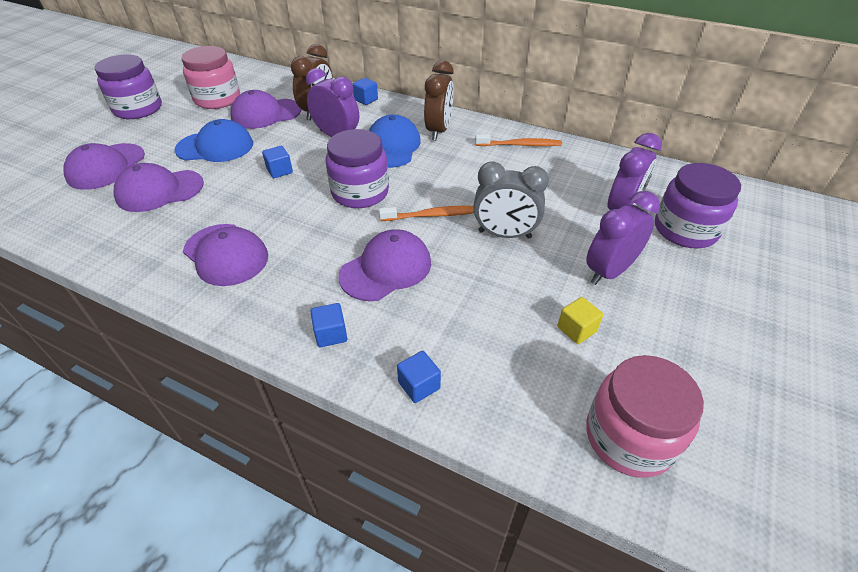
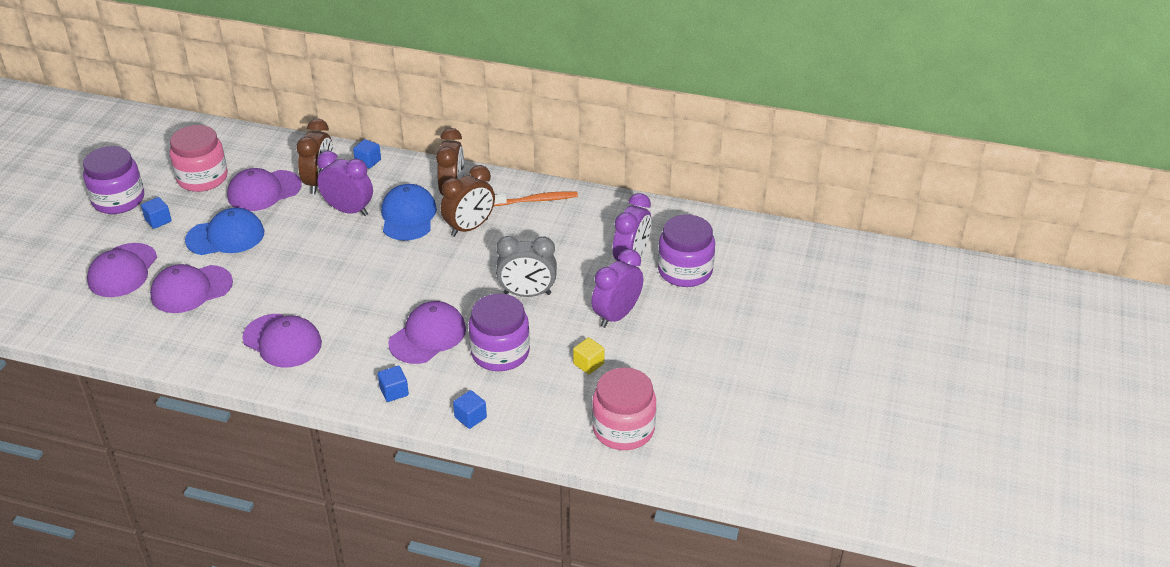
camera: 10 degrees left, 5 degrees down
(279, 171) = (302, 255): blue cube -> blue cube (158, 220)
(360, 192) = (388, 269): purple jar -> purple jar (500, 353)
(432, 215) = (460, 283): orange toothbrush -> none
(450, 162) = (469, 227): none -> brown clock

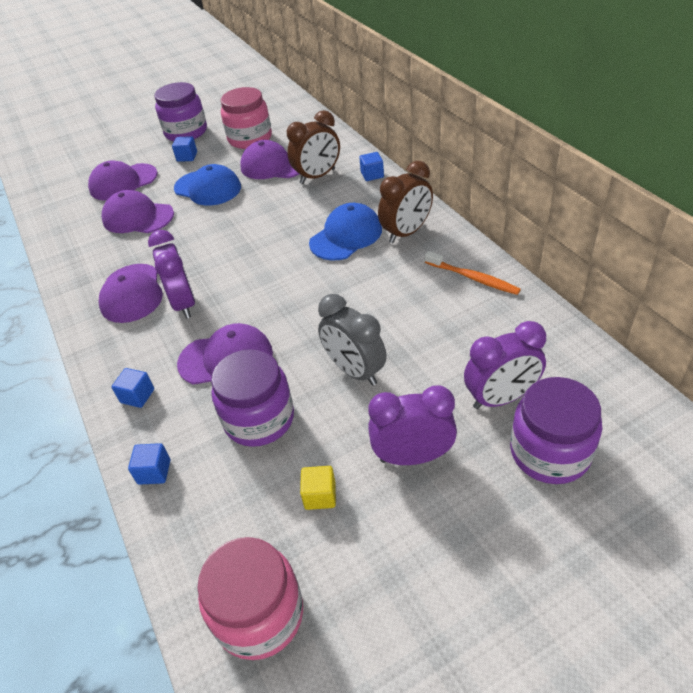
camera: 50 degrees right, 5 degrees up
(349, 210) = (309, 208): purple clock -> purple clock (184, 303)
(469, 227) = (382, 273): brown clock -> none

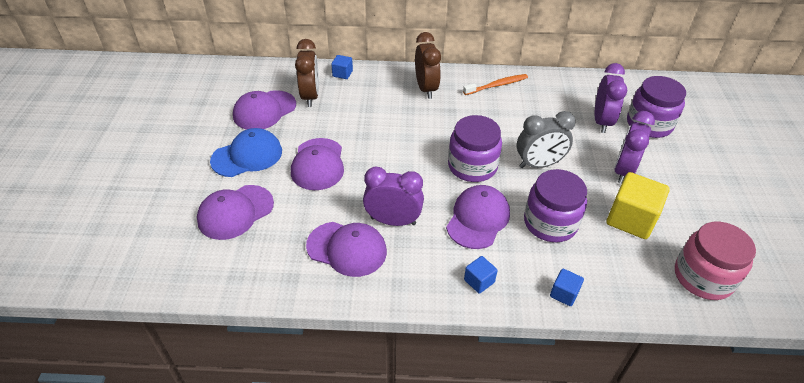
camera: 65 degrees left, 0 degrees up
(123, 182) = (160, 205): purple cap -> purple cap (318, 164)
(186, 132) = (132, 138): purple jar -> purple jar (472, 166)
(187, 157) = (177, 151): blue cube -> none
(250, 138) = (204, 107): pink jar -> none
(320, 495) = (631, 219): yellow cube -> yellow cube, size x2.00
(346, 236) = (400, 113): blue cap -> none

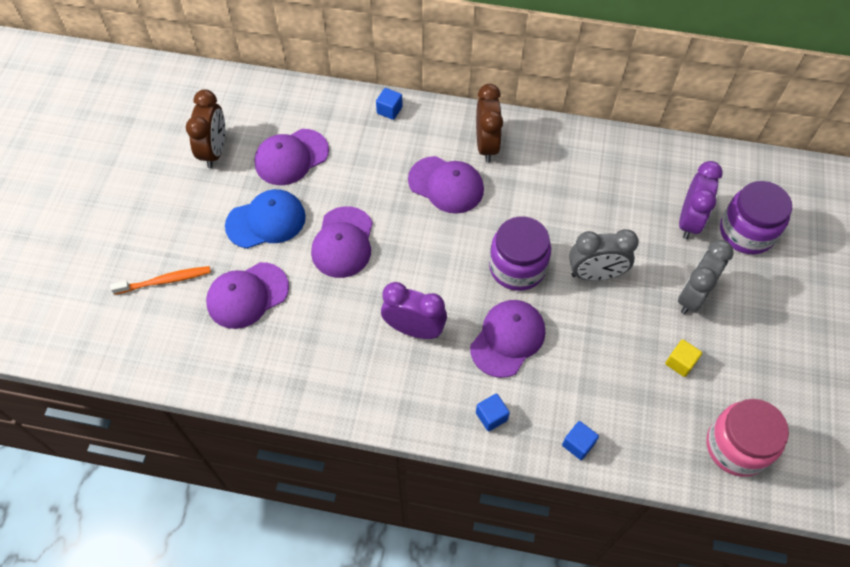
camera: 10 degrees right, 15 degrees up
(310, 96) = (347, 142): brown clock -> brown clock (215, 151)
(347, 249) = (359, 357): purple cap -> purple cap (446, 185)
(496, 85) = (574, 150): orange toothbrush -> orange toothbrush (165, 281)
(550, 223) = (587, 355): purple jar -> none
(623, 171) = (692, 296): purple clock -> grey clock
(631, 219) = (680, 362): yellow cube -> yellow cube, size x0.50

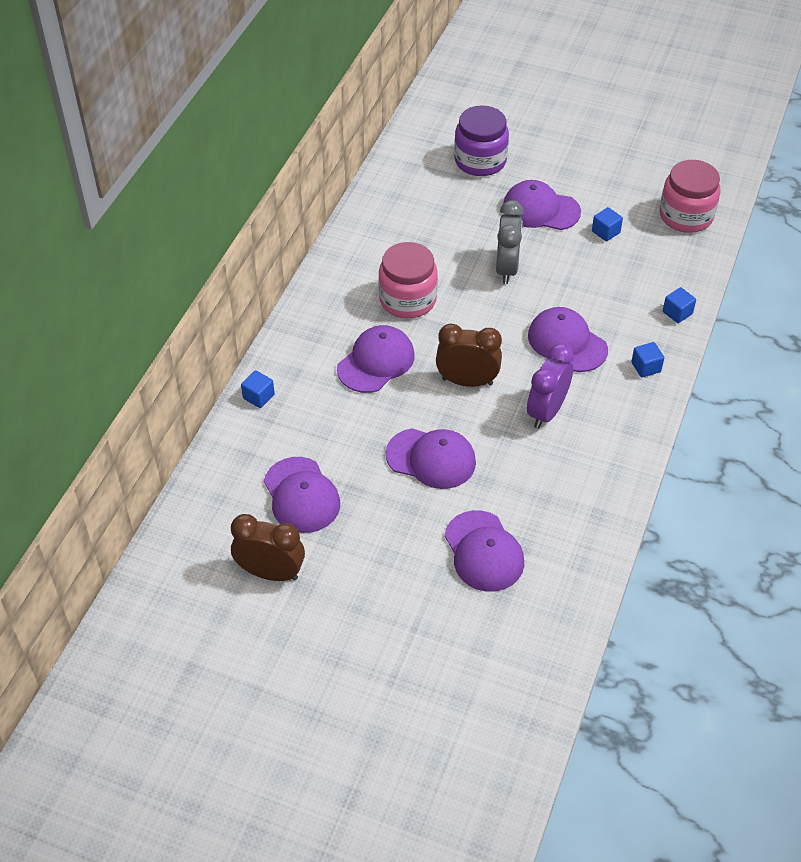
camera: 80 degrees left, 10 degrees down
(165, 281) = (450, 632): orange toothbrush -> none
(266, 221) = (387, 527): blue cap -> none
(486, 145) = (332, 321): brown clock -> brown clock (467, 381)
(517, 267) = (488, 322): purple jar -> none
(529, 197) = (407, 300): none -> pink jar
(680, 362) = (605, 232): yellow cube -> blue cube
(689, 221) = (460, 194): purple clock -> none
(692, 296) = (540, 209): grey clock -> purple cap

